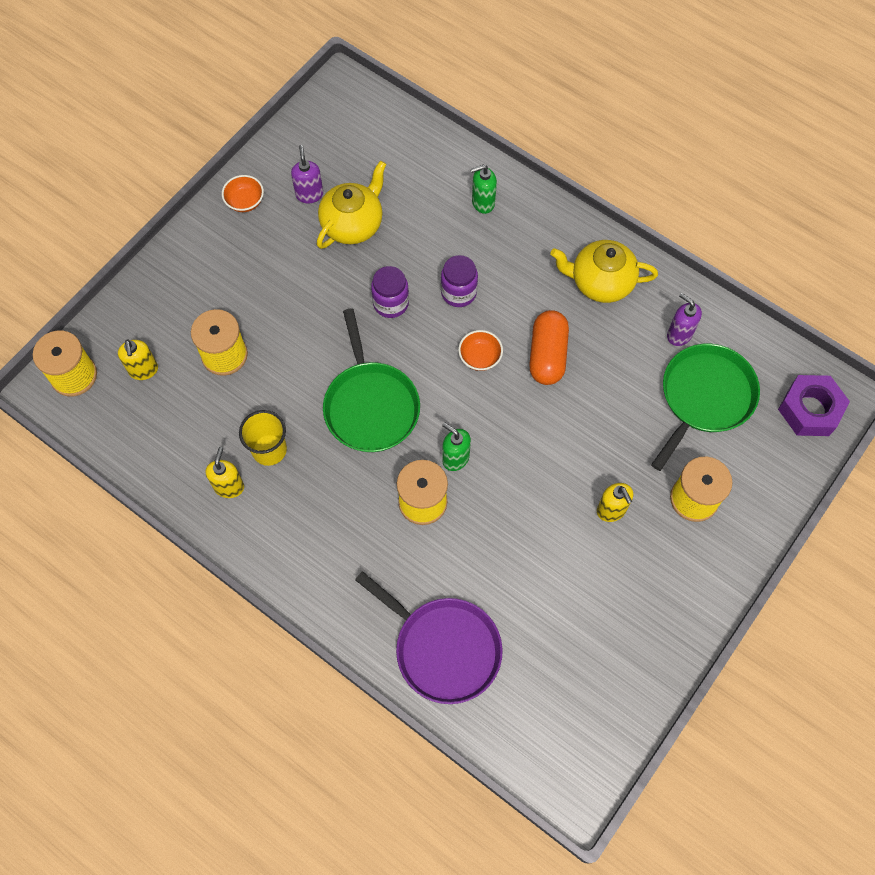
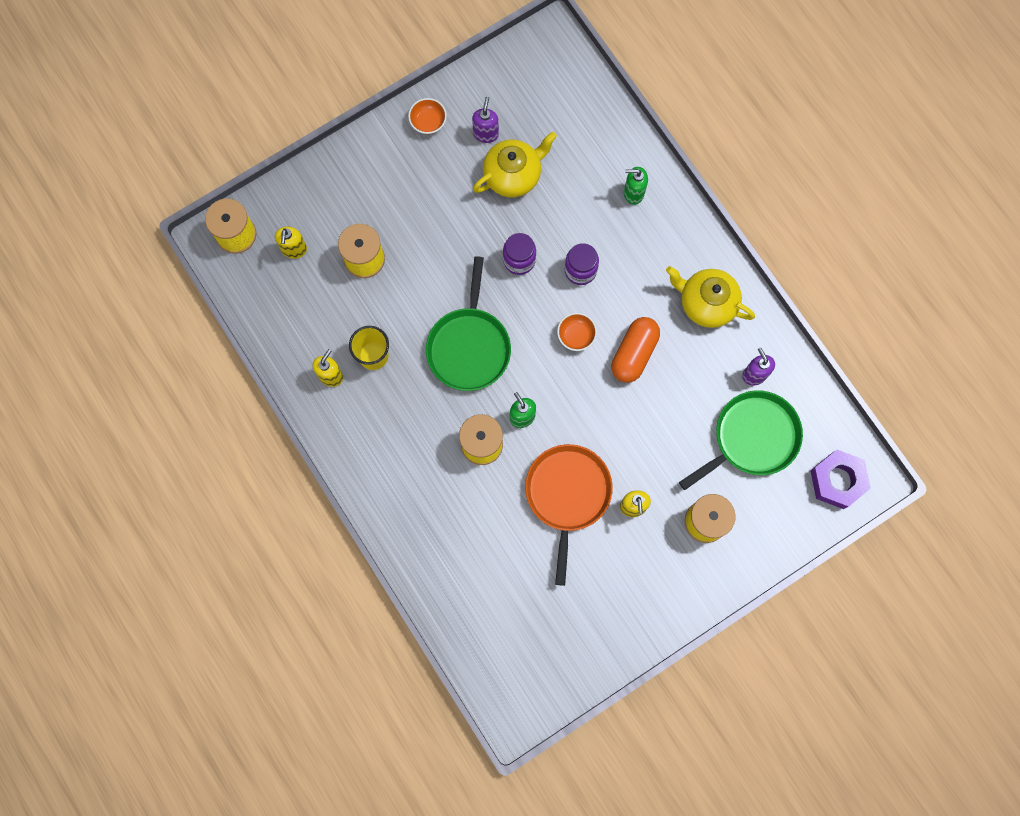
camera: 20 degrees right, 10 degrees up
(443, 648) = (453, 569): purple pan -> none
(536, 522) = (567, 495): none -> orange pan

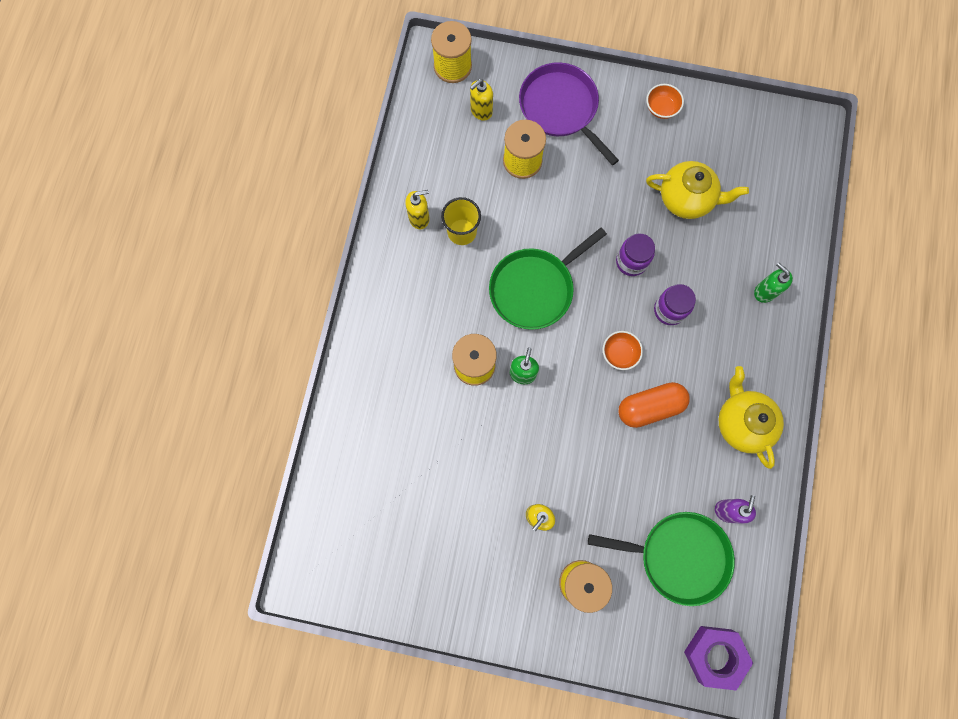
camera: 45 degrees right, 0 degrees up
(353, 191) = (561, 108): none -> purple pan
(486, 133) = (695, 152): purple soap dispenser -> none
(567, 495) = (499, 461): orange pan -> none

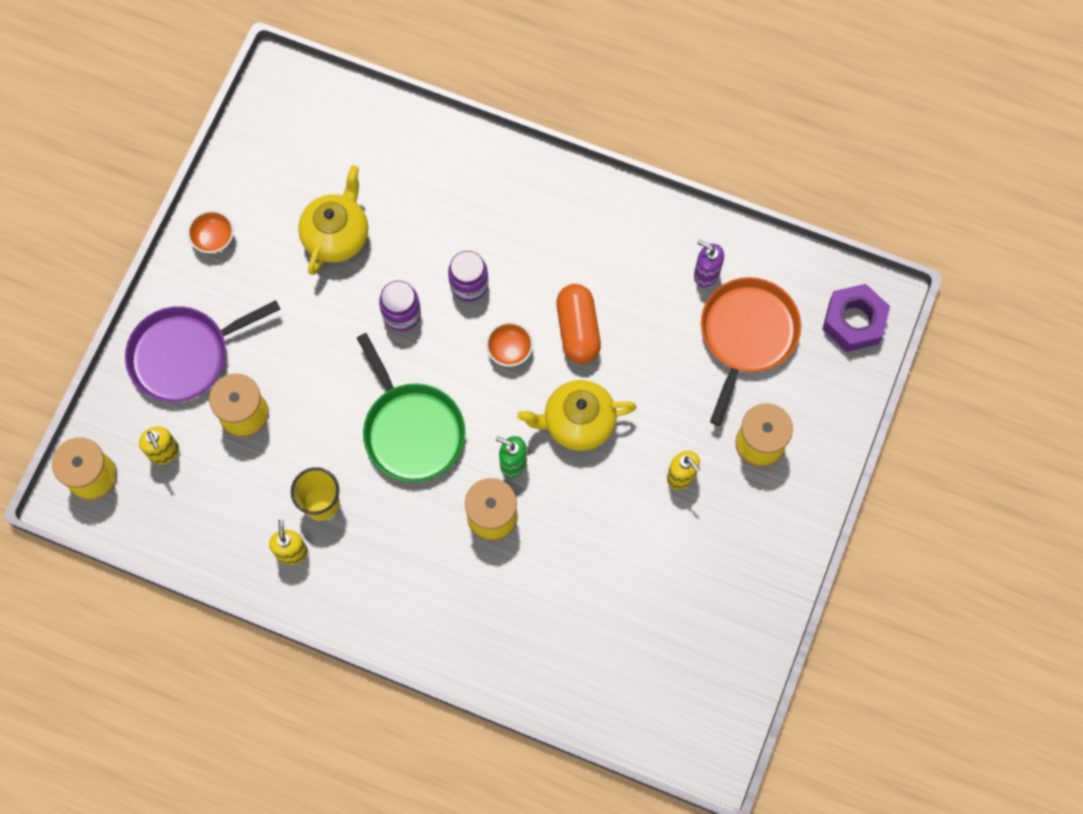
camera: 80 degrees left, 5 degrees down
(678, 556) = (747, 335): green pan -> orange pan
(742, 422) = (612, 236): yellow teapot -> yellow teapot (577, 422)
(764, 291) = (468, 177): green soap dispenser -> none

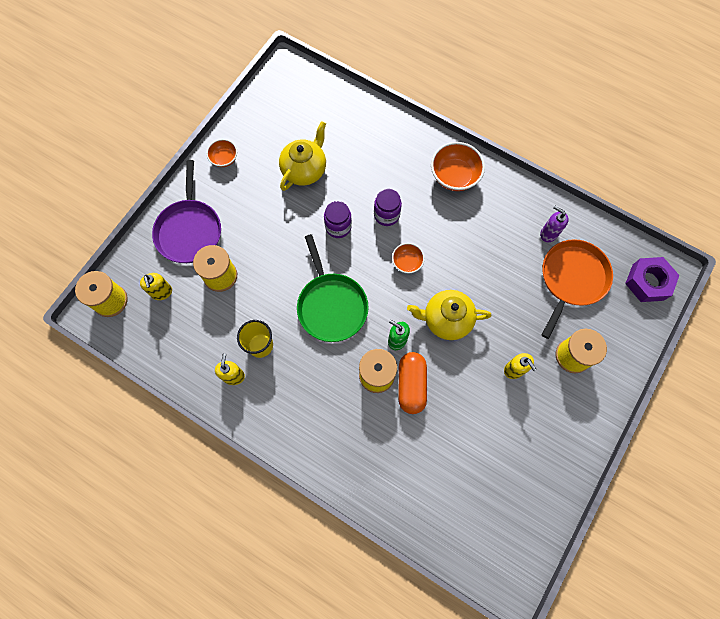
camera: 10 degrees right, 0 degrees up
(185, 355) = (189, 230): purple pan -> purple pan turned 75 degrees counterclockwise
(559, 209) = (454, 176): none -> orange bowl
(578, 330) = (455, 256): orange capsule -> orange capsule (411, 385)

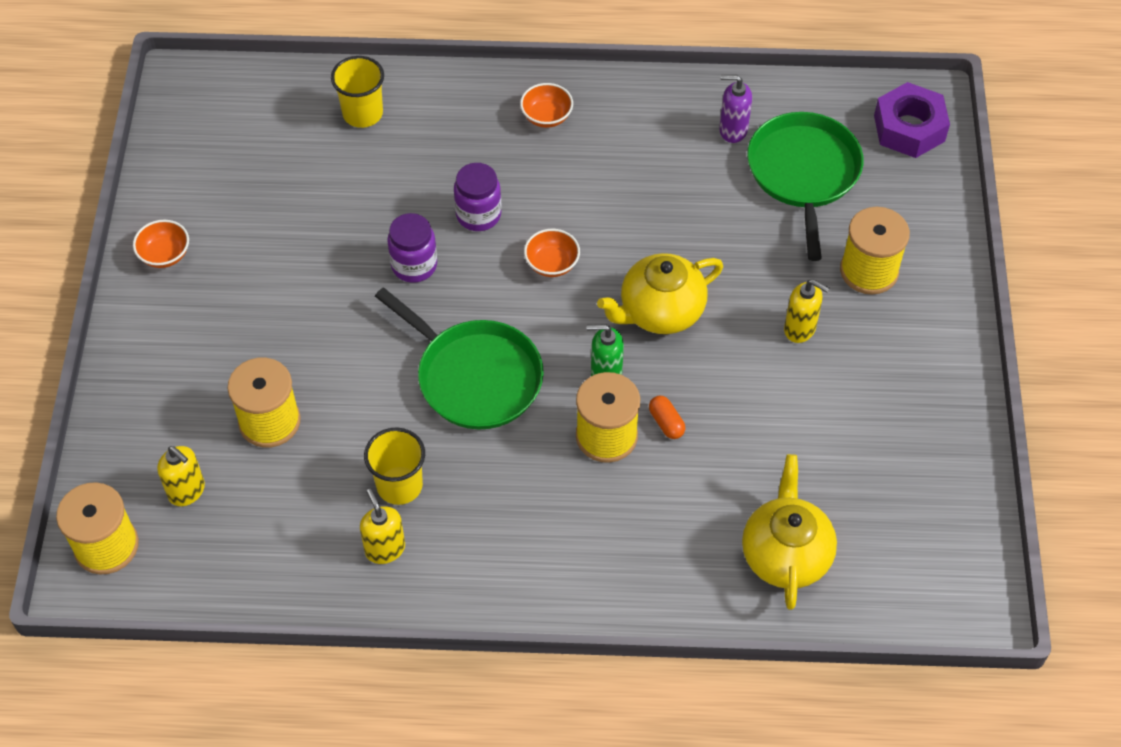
camera: 30 degrees left, 15 degrees down
(189, 230) = (174, 382): purple pan -> none
(305, 170) = (308, 211): yellow teapot -> yellow teapot (785, 554)
(363, 128) = (362, 113): none -> yellow cup
(411, 385) = (666, 423): orange capsule -> orange capsule, size x0.48
(454, 176) = (546, 117): orange bowl -> orange bowl, size x0.58
(572, 279) = (803, 173): orange pan -> green pan

